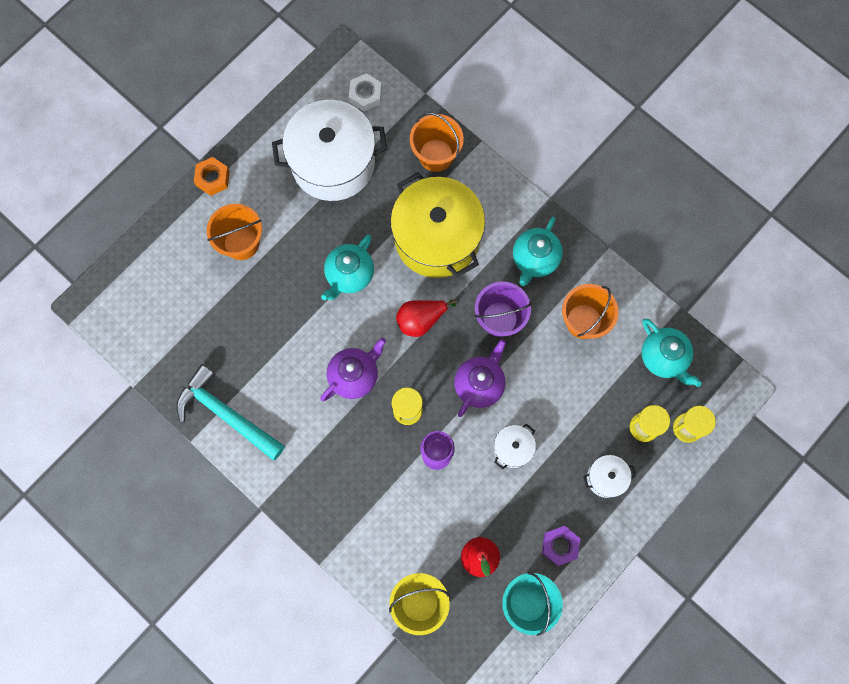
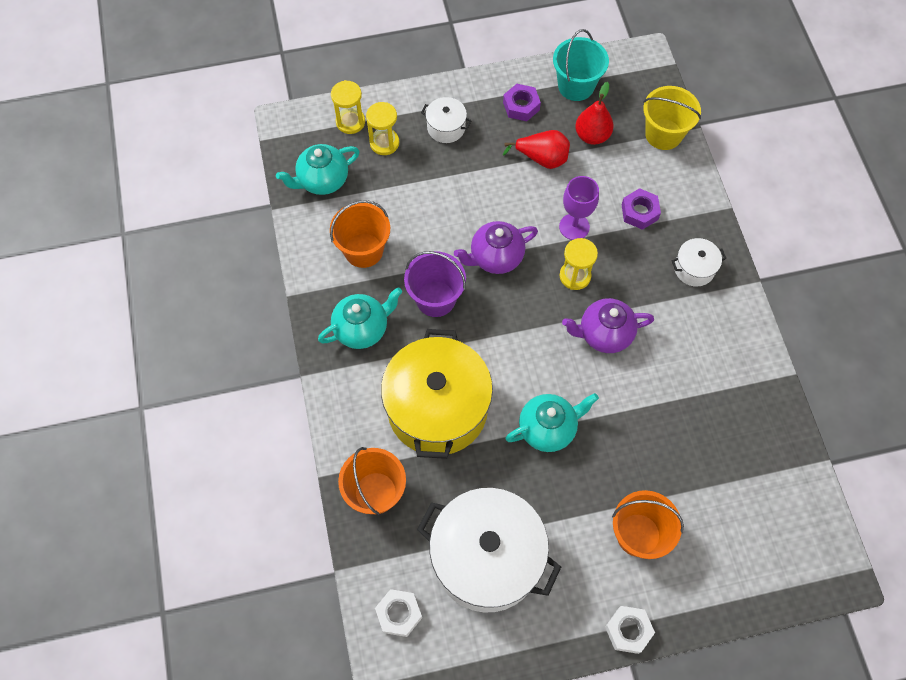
camera: 145 degrees left, 10 degrees down
(213, 178) = (628, 630): orange nut -> white nut
(226, 414) = (747, 376): turquoise hammer -> none
(392, 506) = (639, 212): none -> purple nut
(421, 320) = (508, 343): red pear -> red pear (542, 159)
(512, 448) = (505, 192): white pot -> white pot (694, 269)
(664, 358) = (322, 181): turquoise teapot -> turquoise teapot turned 120 degrees counterclockwise

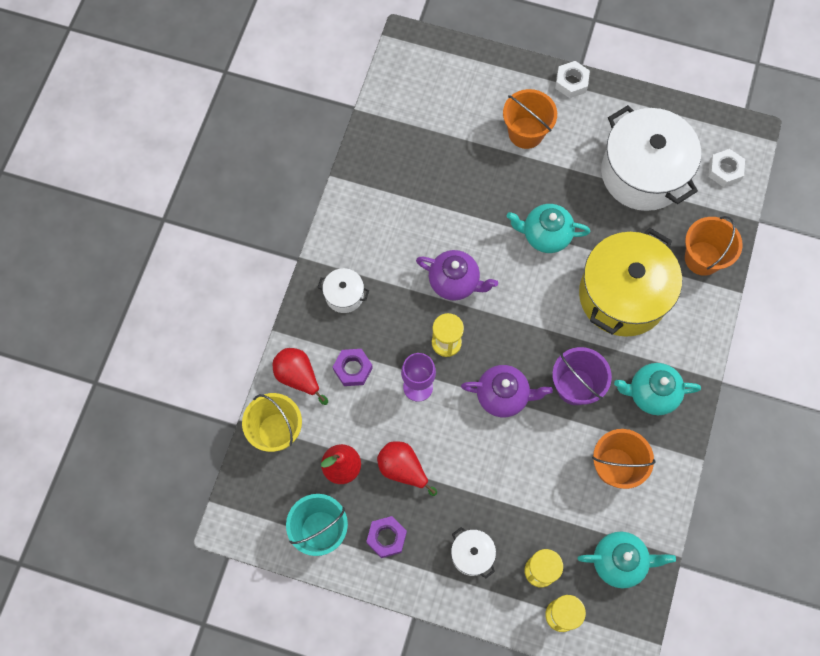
camera: 150 degrees left, 5 degrees up
(679, 182) = (298, 377): none -> red pear

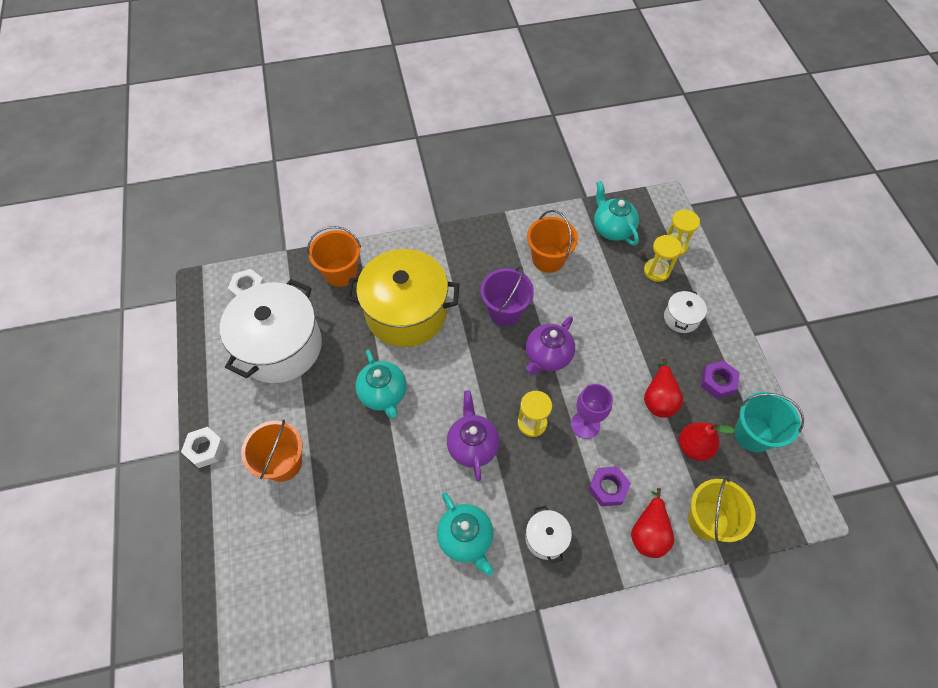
camera: 120 degrees left, 10 degrees down
(503, 396) = (547, 356): purple teapot -> purple teapot turned 120 degrees counterclockwise
(651, 394) = (477, 260): turquoise teapot -> turquoise teapot (466, 539)

